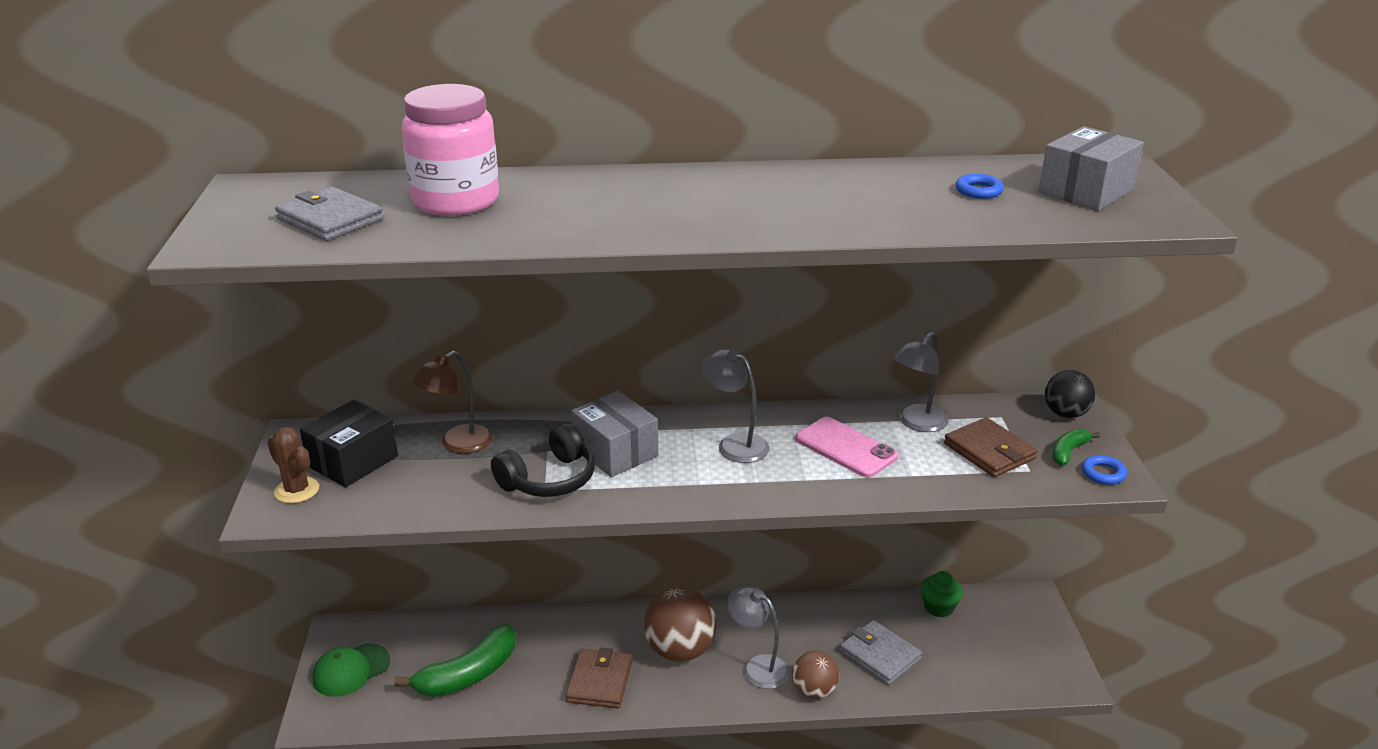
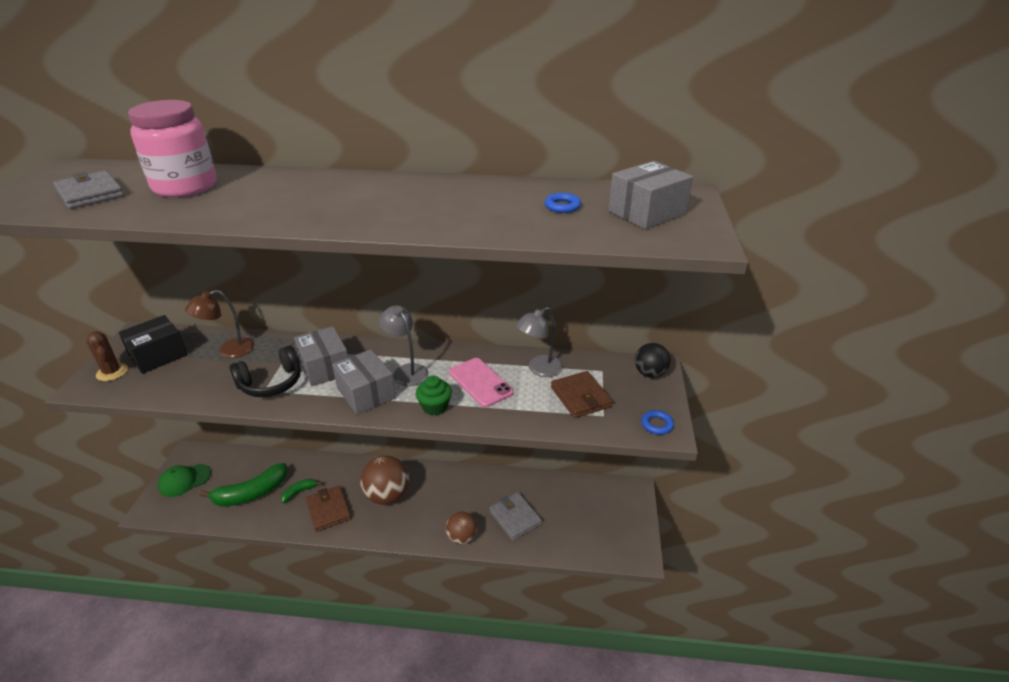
camera: 10 degrees right, 5 degrees up
(600, 681) = (328, 510): brown wallet -> brown wallet turned 45 degrees counterclockwise
(694, 478) = (366, 393): none -> grey box
(757, 667) = (432, 514): grey lamp -> none
(939, 607) = (568, 488): green cupcake -> green cupcake (435, 407)
(1068, 452) = (638, 404): green banana -> green banana (299, 492)

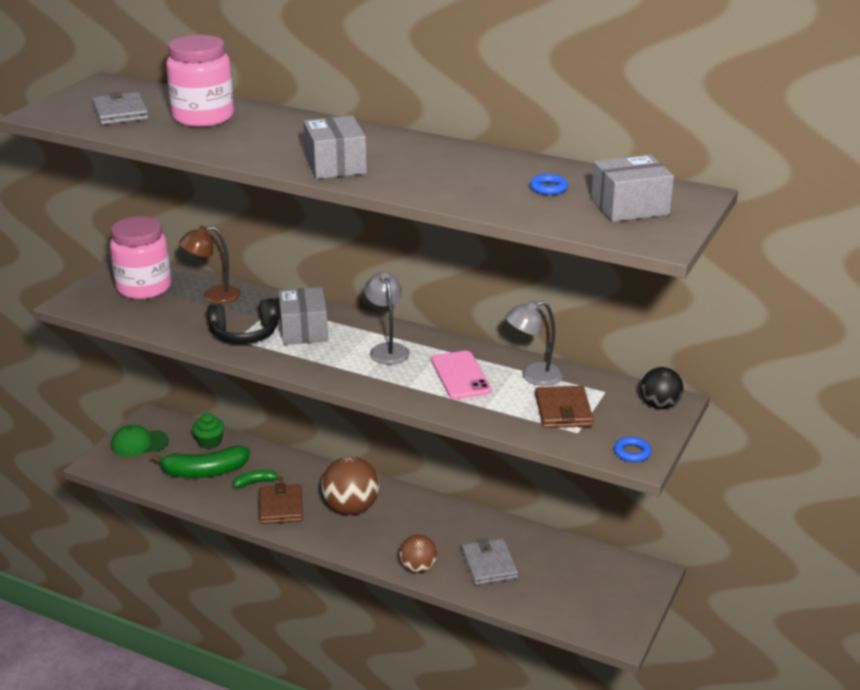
camera: 20 degrees right, 5 degrees down
(112, 372) = (97, 295): brown cactus -> none
(158, 355) = (144, 288): black box -> pink jar
(366, 393) = (335, 362): grey box -> grey box (335, 165)
(435, 407) = (400, 388): green cupcake -> green cupcake (210, 442)

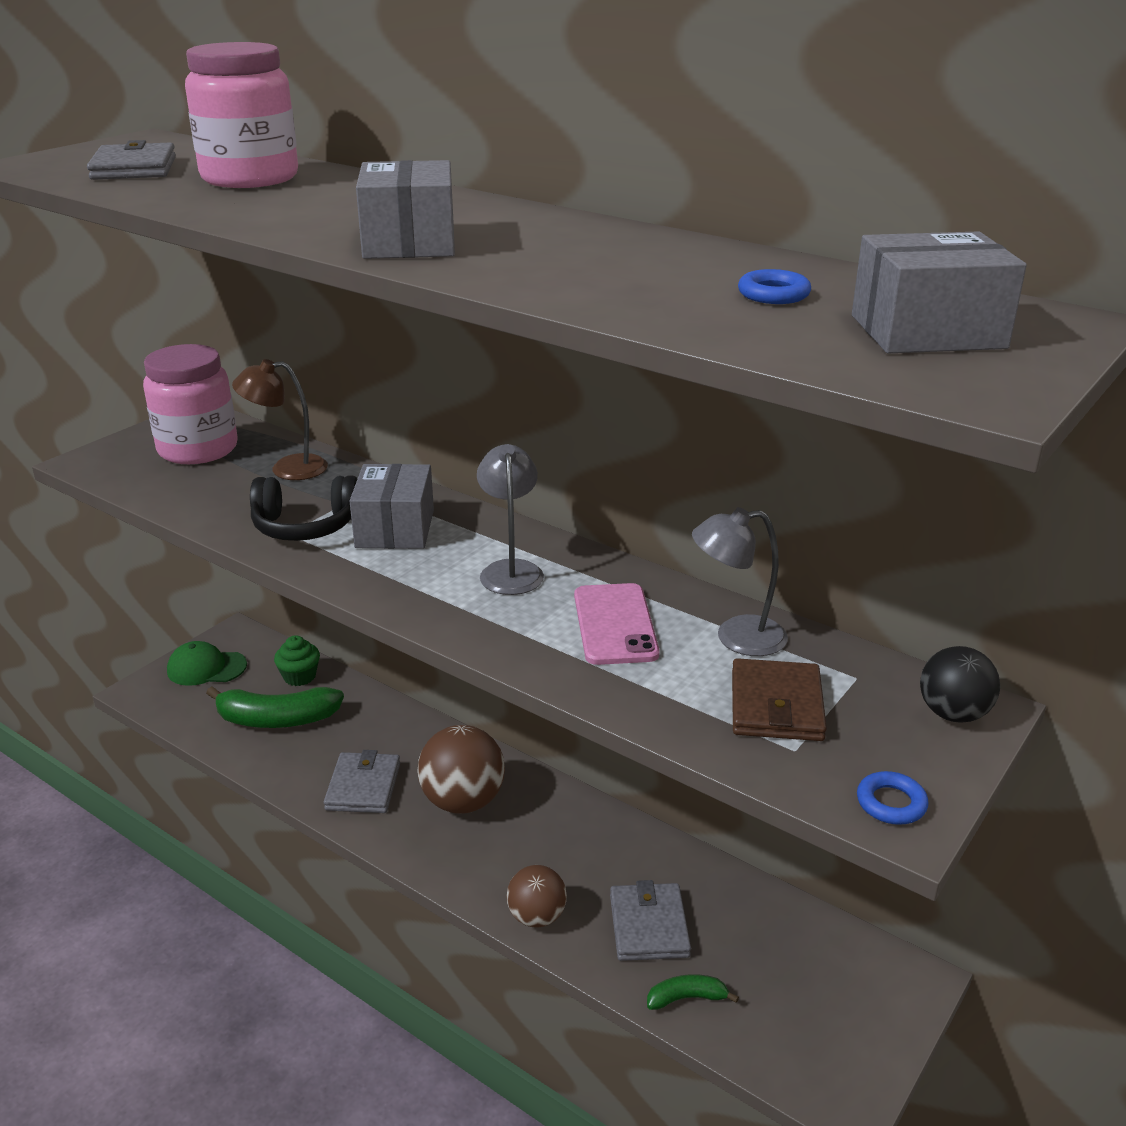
camera: 10 degrees right, 0 degrees up
(255, 482) = (341, 744): green banana -> green banana (686, 998)
(281, 507) = (363, 786): brown wallet -> grey wallet

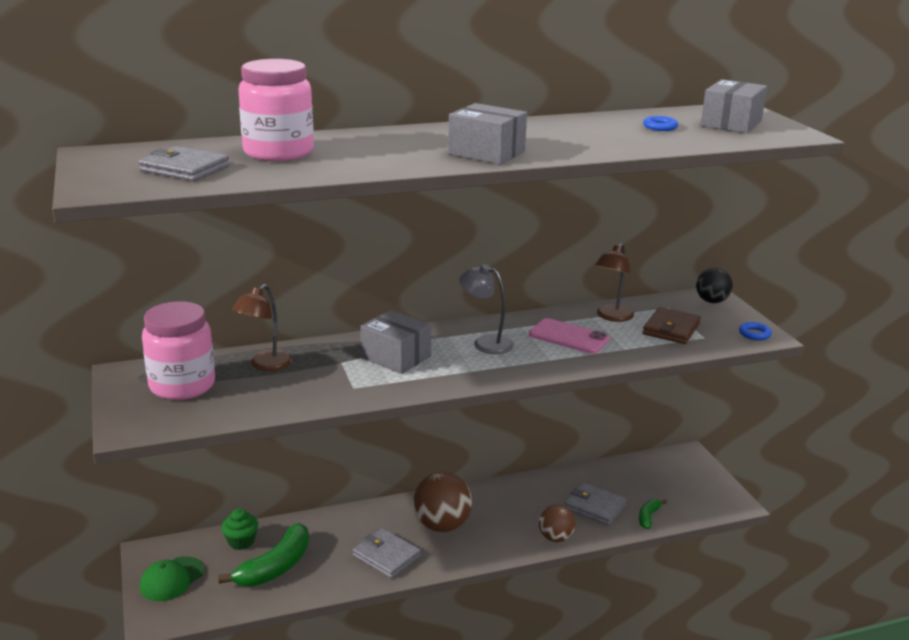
camera: 55 degrees left, 5 degrees down
(305, 526) = (353, 380): black headphones -> none
(736, 637) = (612, 317): grey lamp -> brown lamp
(776, 705) = (671, 329): brown wallet -> brown wallet turned 75 degrees clockwise

